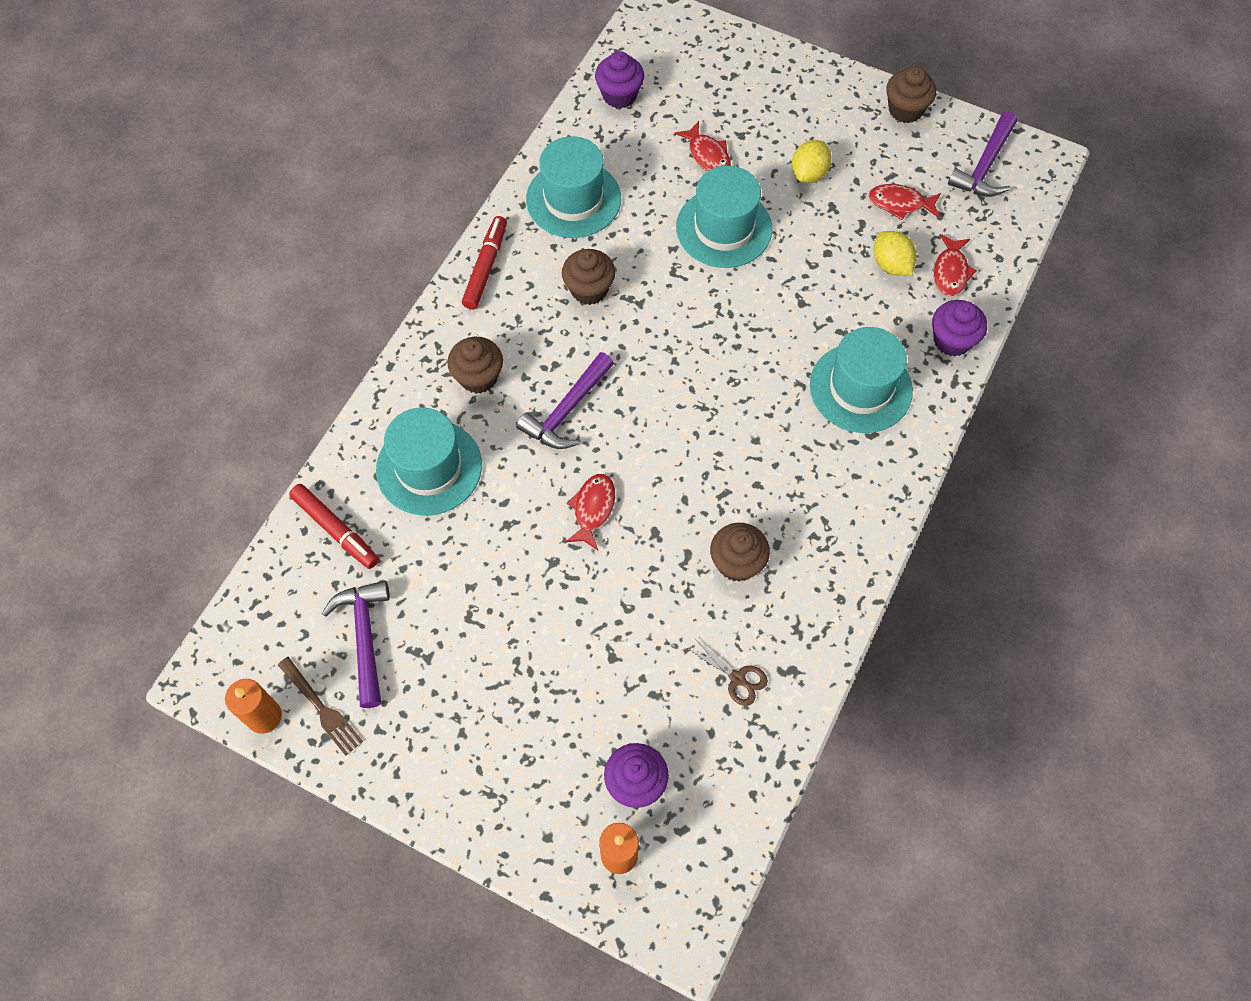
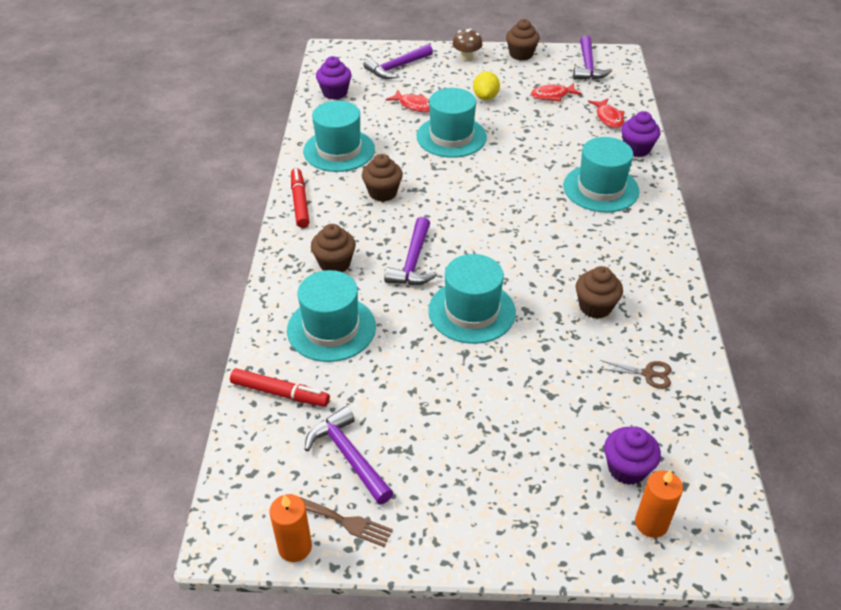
camera: 25 degrees left, 20 degrees down
(593, 509) = (471, 311): red fish -> turquoise hat
(723, 76) = (396, 67): none -> purple hammer
(827, 89) = (466, 57): none -> brown mushroom
(891, 265) = (570, 125): yellow lemon -> none

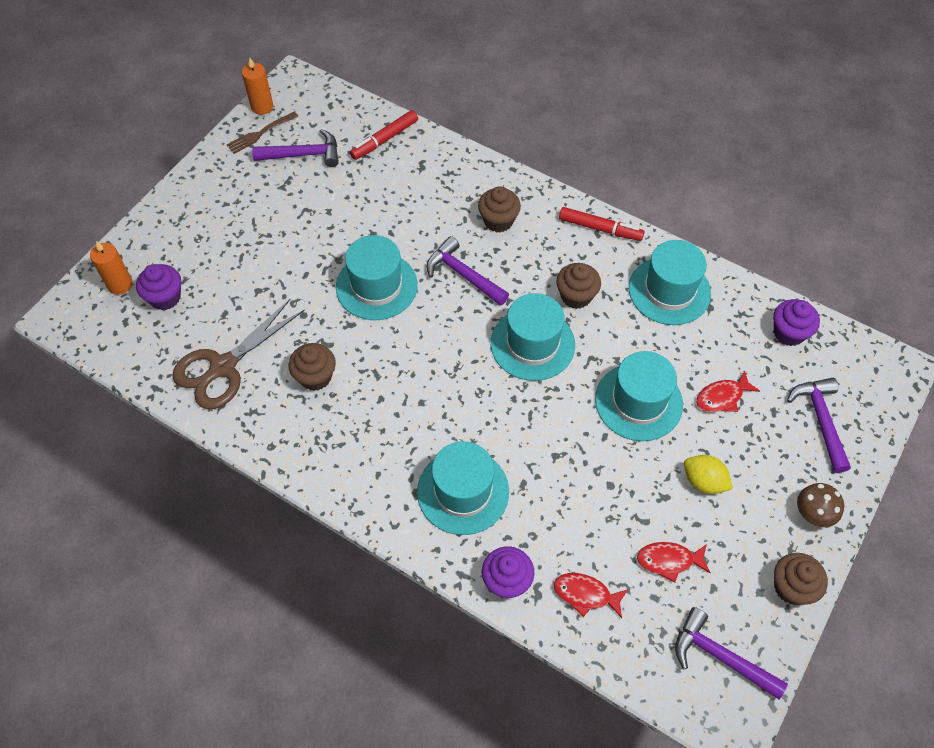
camera: 120 degrees right, 15 degrees up
(331, 328) = (425, 190): turquoise hat -> turquoise hat (532, 344)
(552, 96) = (669, 561): red fish -> red fish turned 105 degrees counterclockwise
(648, 374) = (223, 367): brown scissors -> brown scissors, size x2.23

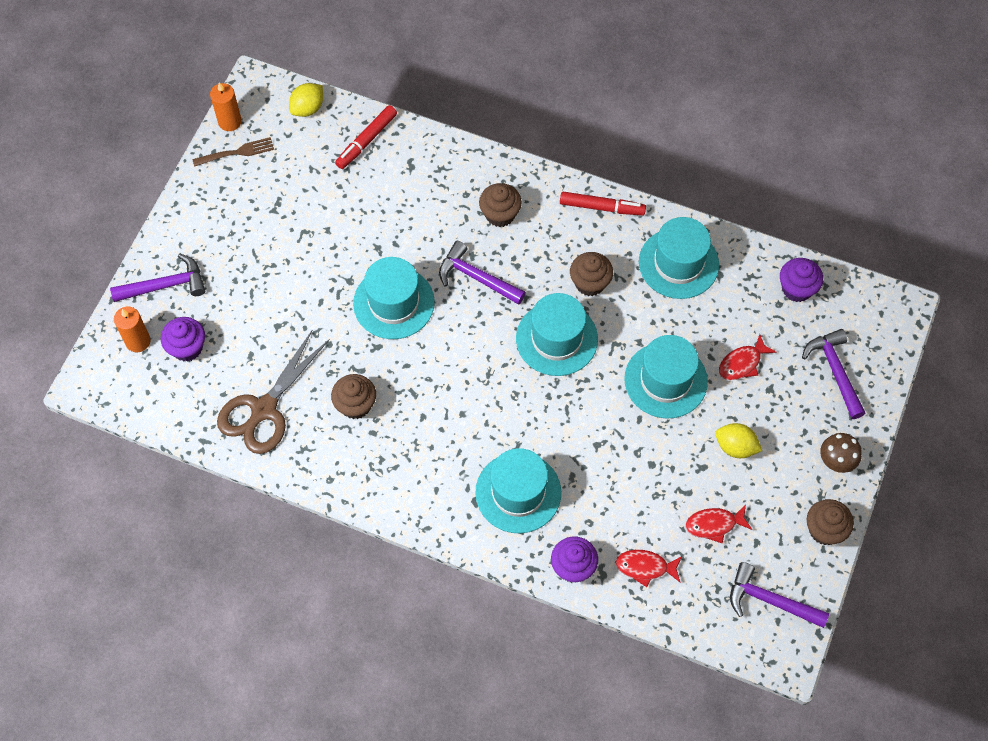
camera: 10 degrees left, 5 degrees up
(260, 133) = (236, 153): brown fork -> brown fork turned 150 degrees counterclockwise
(304, 154) = (287, 170): purple hammer -> purple hammer (166, 285)
(337, 105) = (308, 108): none -> yellow lemon

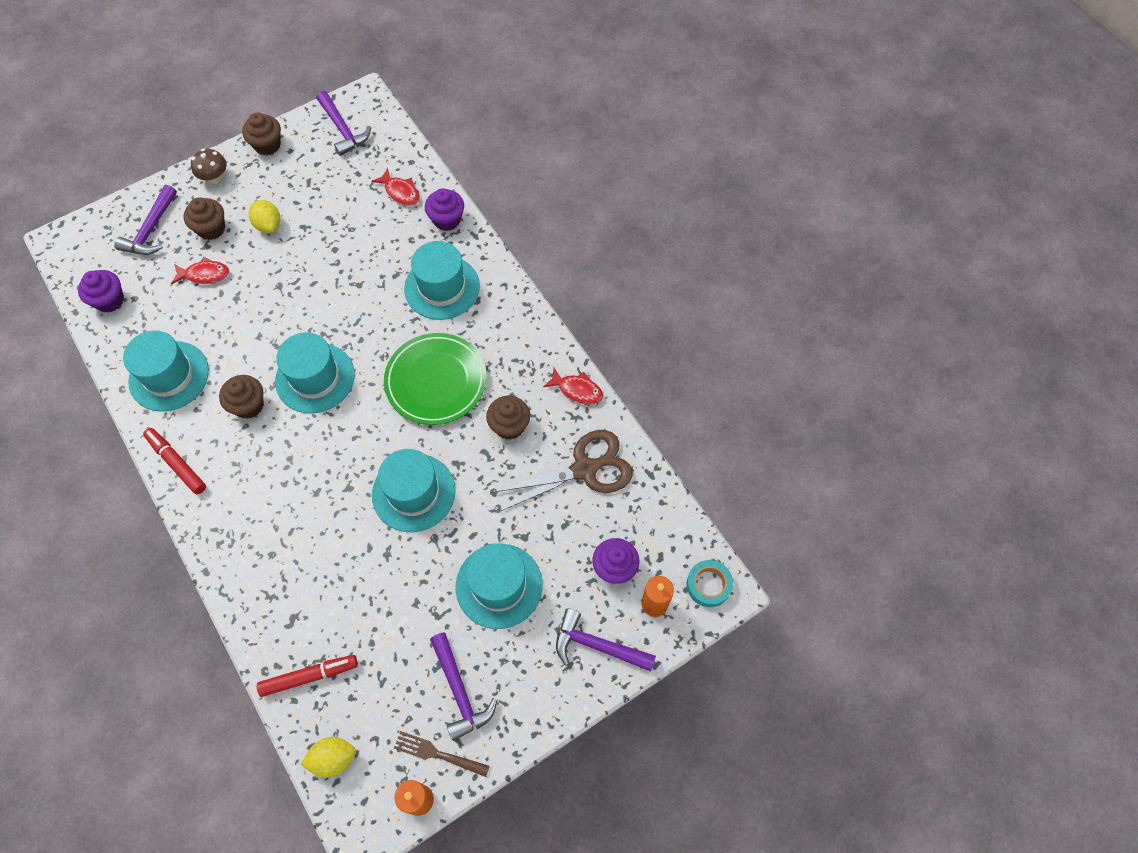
camera: 145 degrees left, 0 degrees up
(101, 382) = (708, 585): none -> turquoise tape
(450, 402) = (436, 381): none -> green plate
(476, 277) = (330, 470): purple hammer -> purple hammer (460, 692)
(500, 214) = (261, 514): brown cupcake -> brown cupcake (211, 229)
(665, 380) = (268, 297): turquoise hat -> turquoise hat (499, 585)
(714, 524) = (332, 189): red fish -> red fish (577, 390)

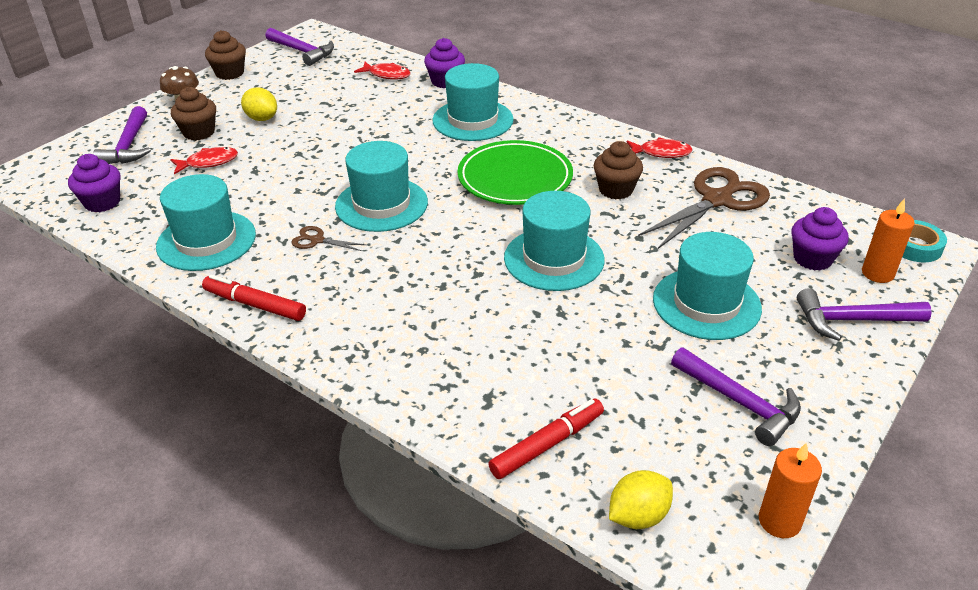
camera: 20 degrees left, 25 degrees down
(248, 405) = (317, 240): brown cupcake -> brown scissors
(438, 754) = (764, 467): brown fork -> none

